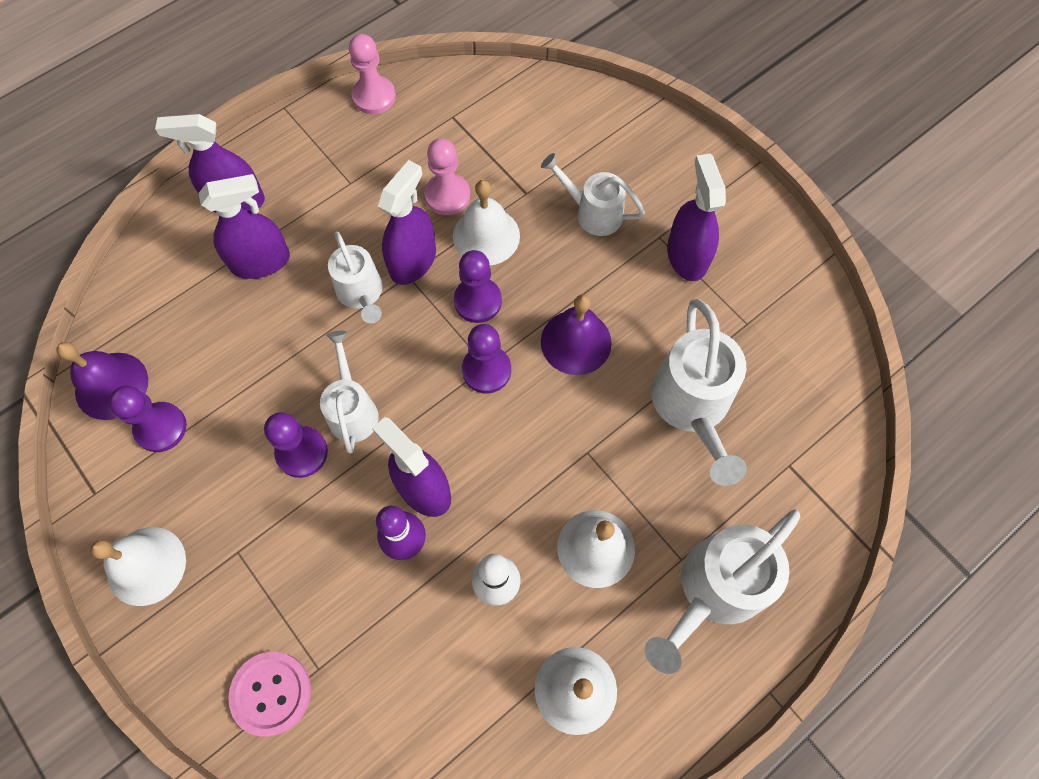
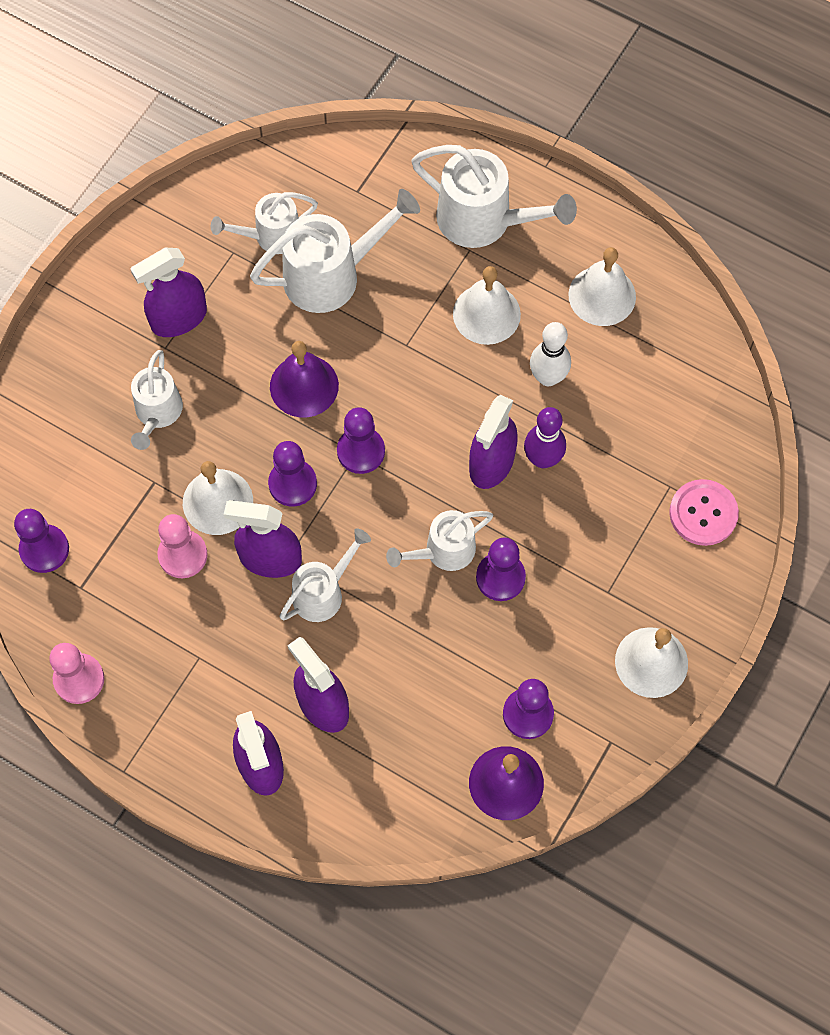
camera: 110 degrees left, 0 degrees up
(497, 100) = (44, 549): none -> purple pawn
(755, 363) = (270, 236): none -> white watering can

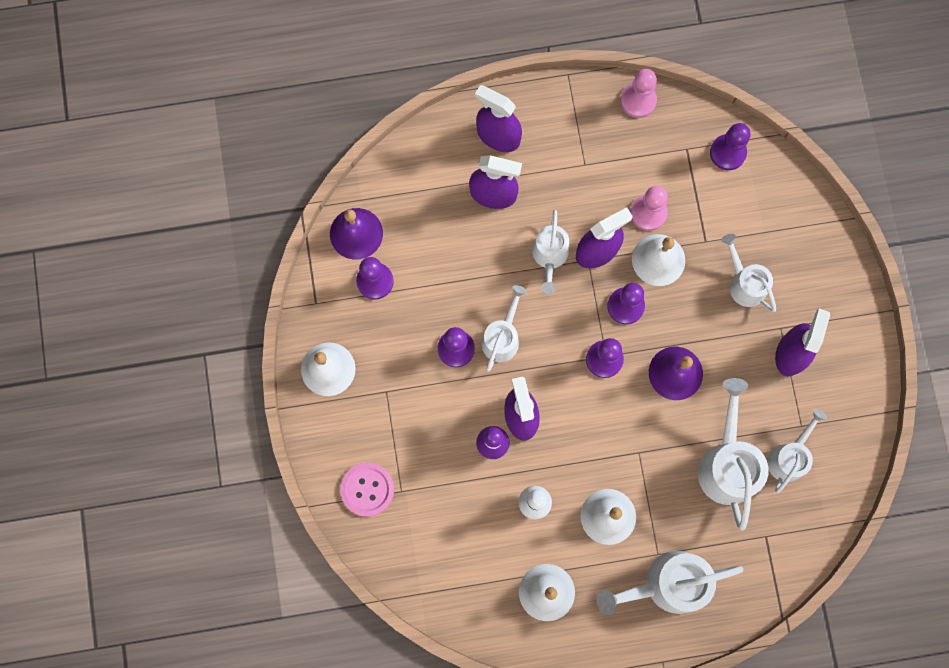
camera: 140 degrees right, 10 degrees up
(332, 274) = (726, 462): white watering can -> white watering can turned 150 degrees clockwise

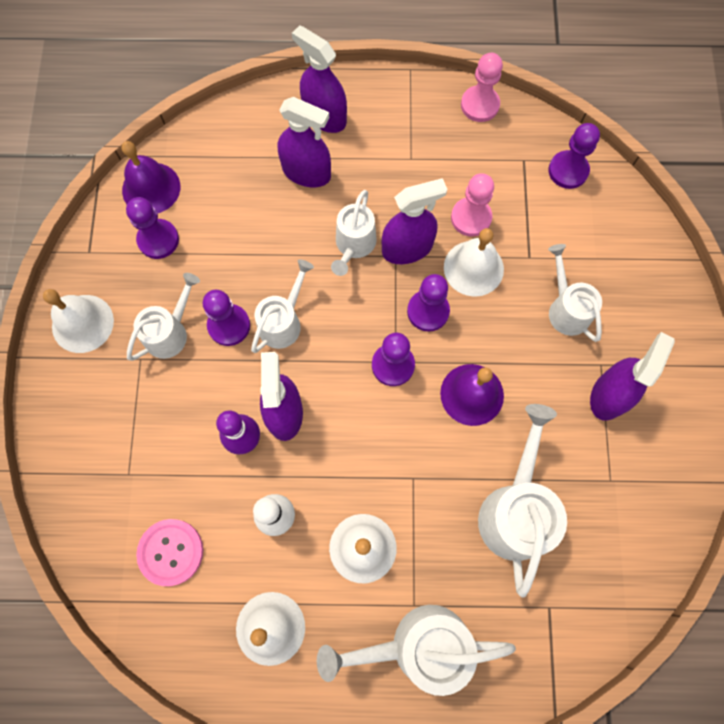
camera: 10 degrees right, 5 degrees down
(367, 489) = (90, 465): pink button -> pink button (171, 552)
(789, 456) = (591, 514): white watering can -> white watering can (170, 332)

